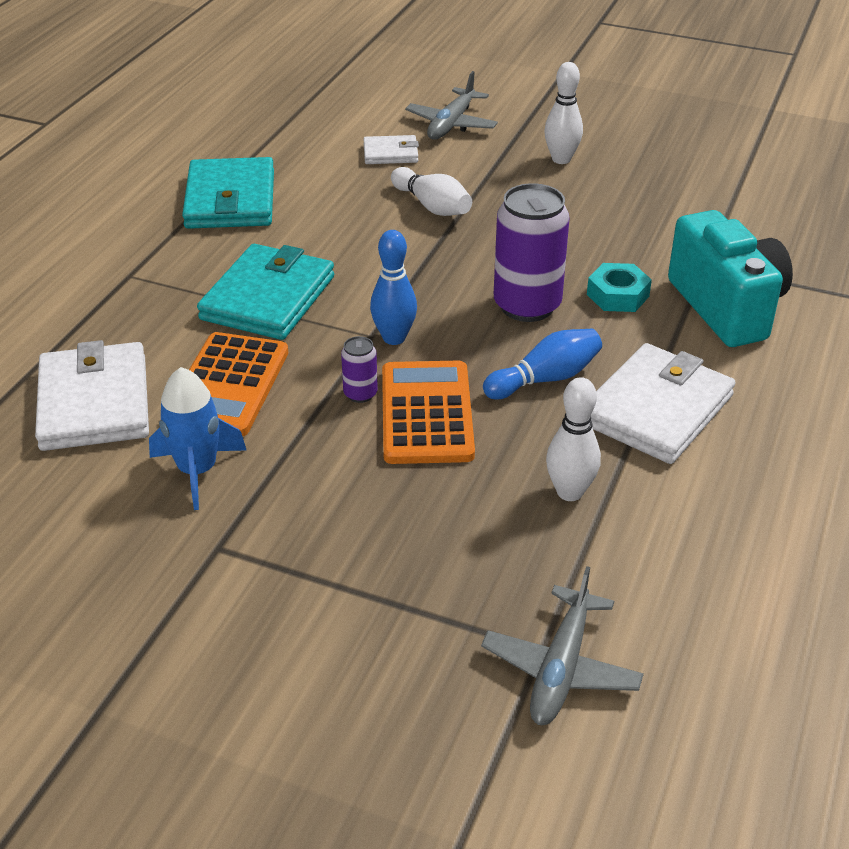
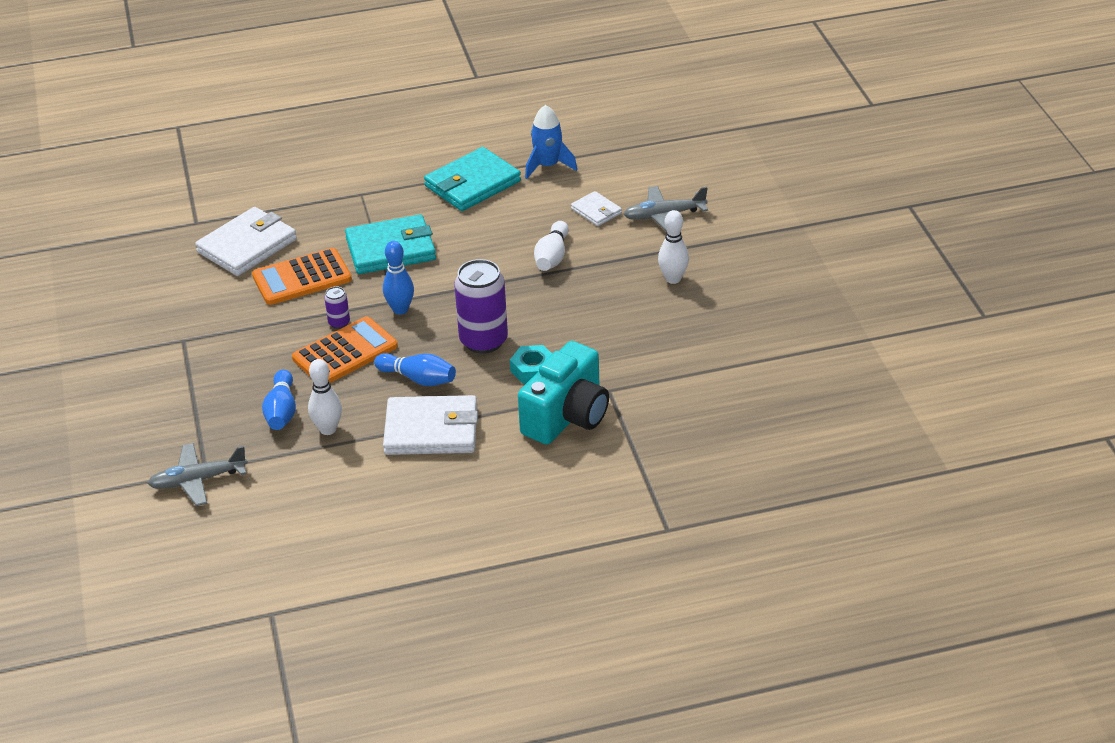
camera: 55 degrees right, 0 degrees up
(198, 471) = (229, 305): blue rocket -> blue rocket (548, 166)
(487, 518) = (281, 411): none -> blue bowling pin

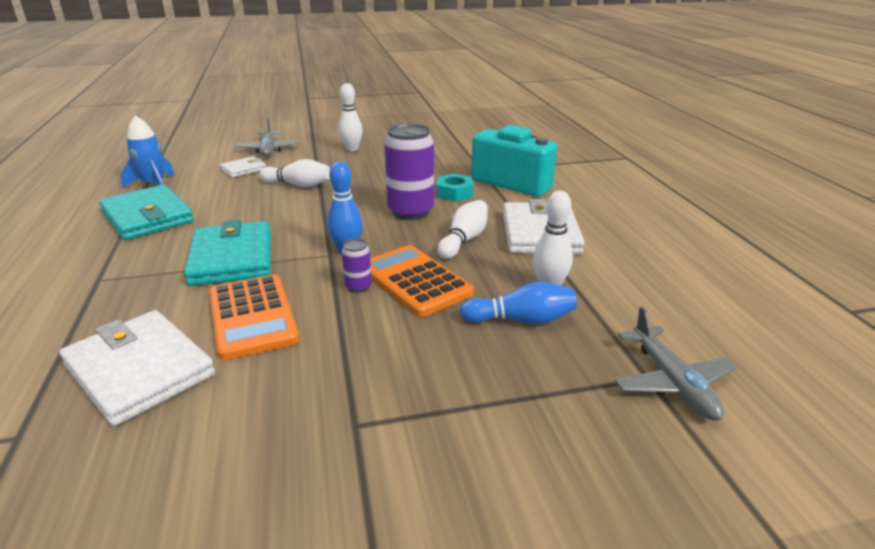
camera: 90 degrees left, 10 degrees down
(418, 379) = (464, 240): blue bowling pin -> white bowling pin

